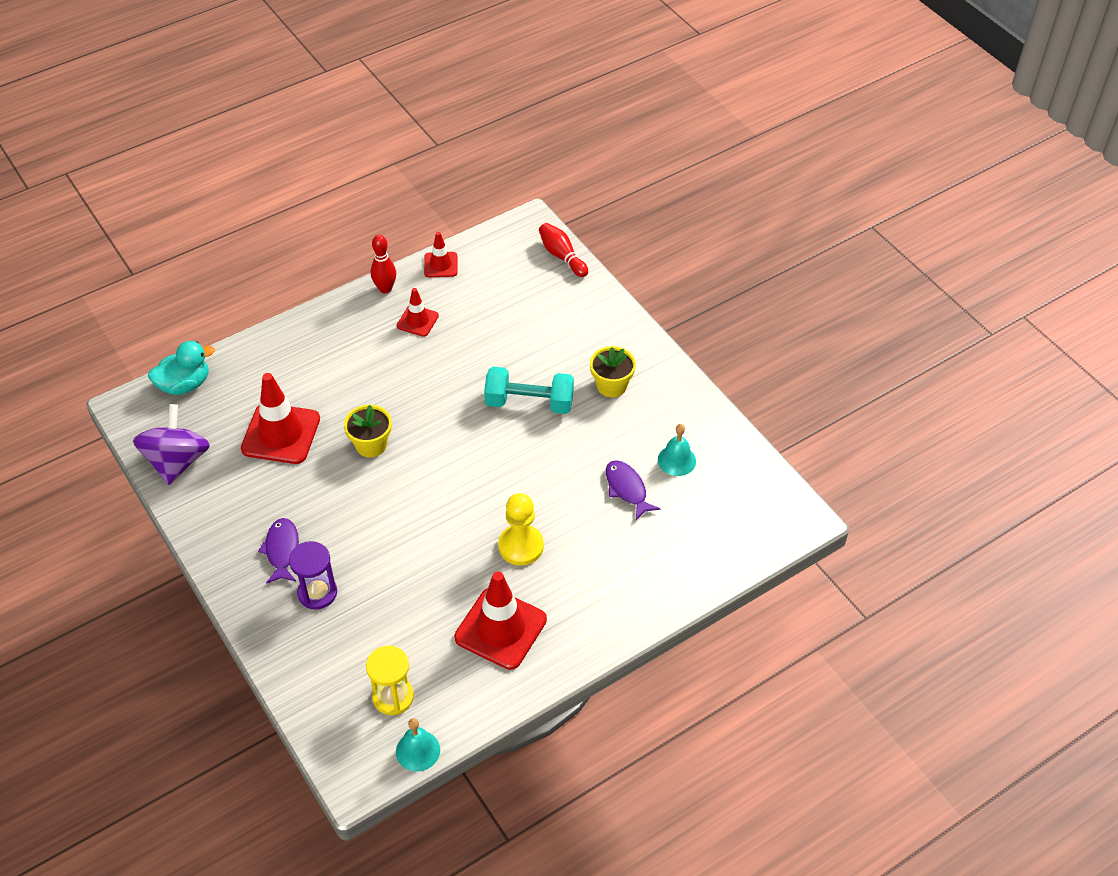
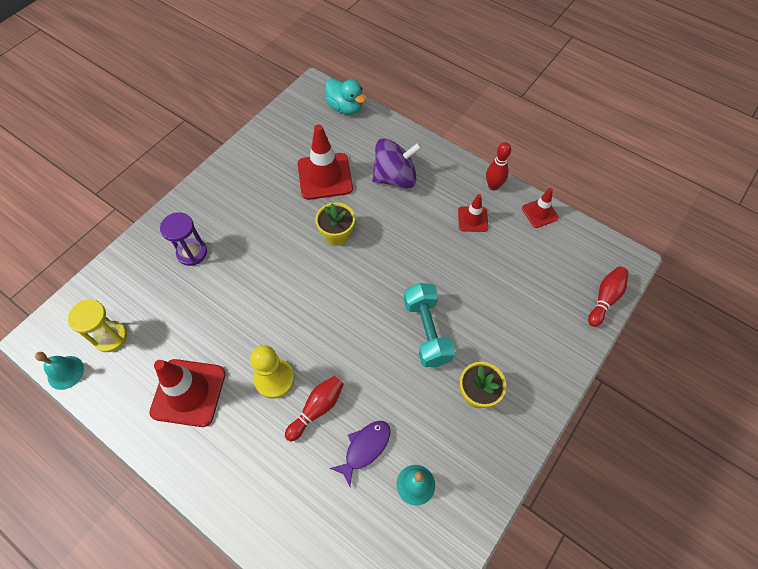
camera: 70 degrees right, 10 degrees up
(177, 461) = (279, 130): purple spinning top -> purple spinning top (395, 178)
(282, 550) = (223, 217): purple fish -> none
(570, 517) = (317, 409): none -> red bowling pin

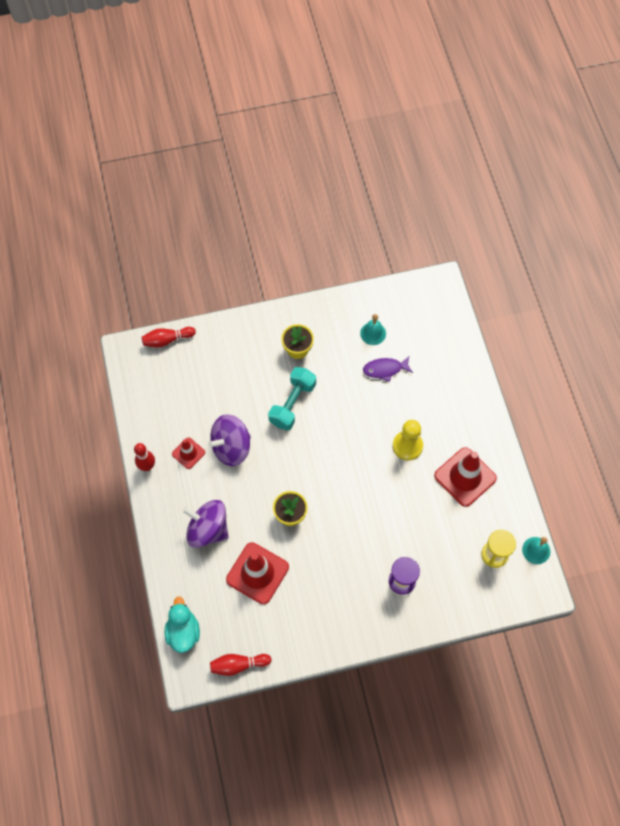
camera: 140 degrees left, 5 degrees up
(317, 409) = (395, 409): red bowling pin -> red bowling pin (238, 665)
(442, 250) = (231, 447): none -> purple spinning top
(539, 213) = (140, 422): red traffic cone -> none

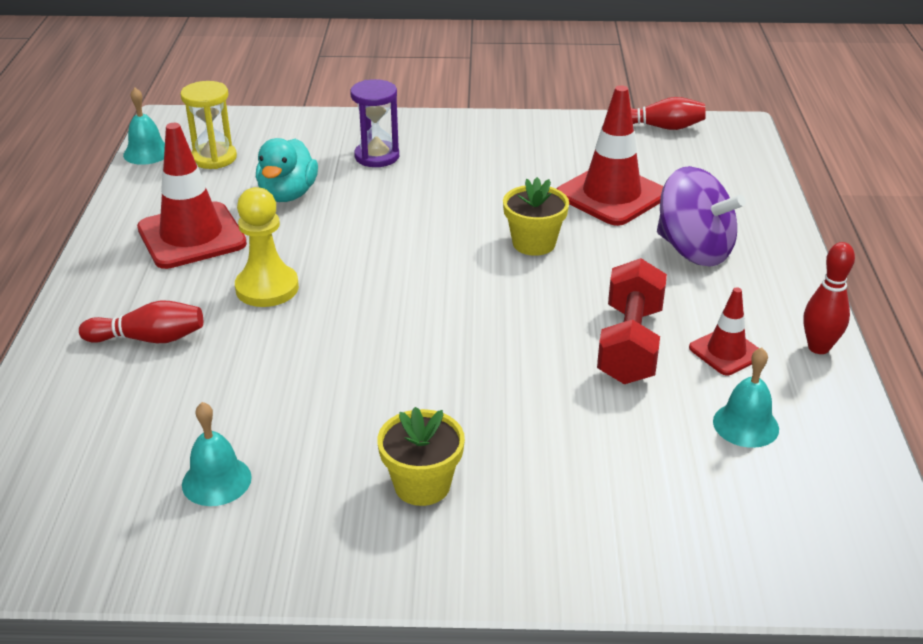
camera: 165 degrees left, 30 degrees down
(167, 340) = (776, 576): red bowling pin -> red bowling pin (149, 339)
(179, 410) = (745, 425): none -> turquoise bell
(183, 631) = (745, 162): turquoise duck -> turquoise duck (288, 194)
(231, 447) = (629, 344): purple spinning top -> red dumbbell
(292, 404) = (473, 388): turquoise dumbbell -> none
(385, 369) = (234, 407): purple fish -> none

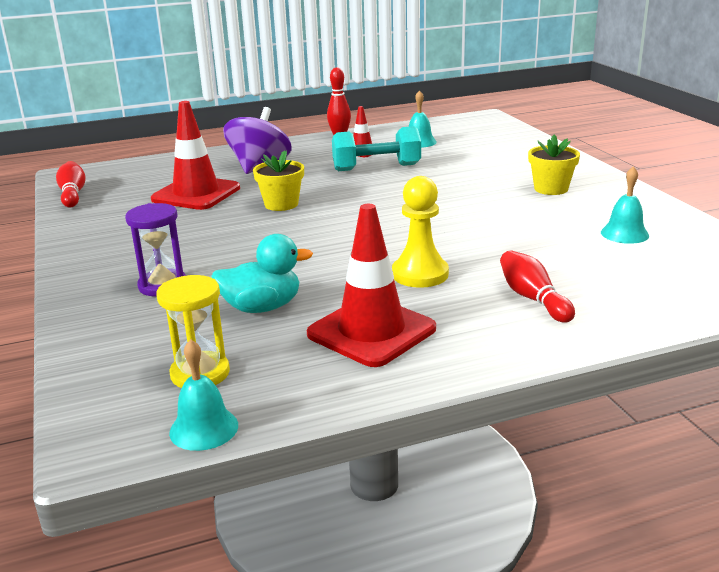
camera: 110 degrees left, 10 degrees down
(629, 344) = (376, 168): red dumbbell -> turquoise dumbbell

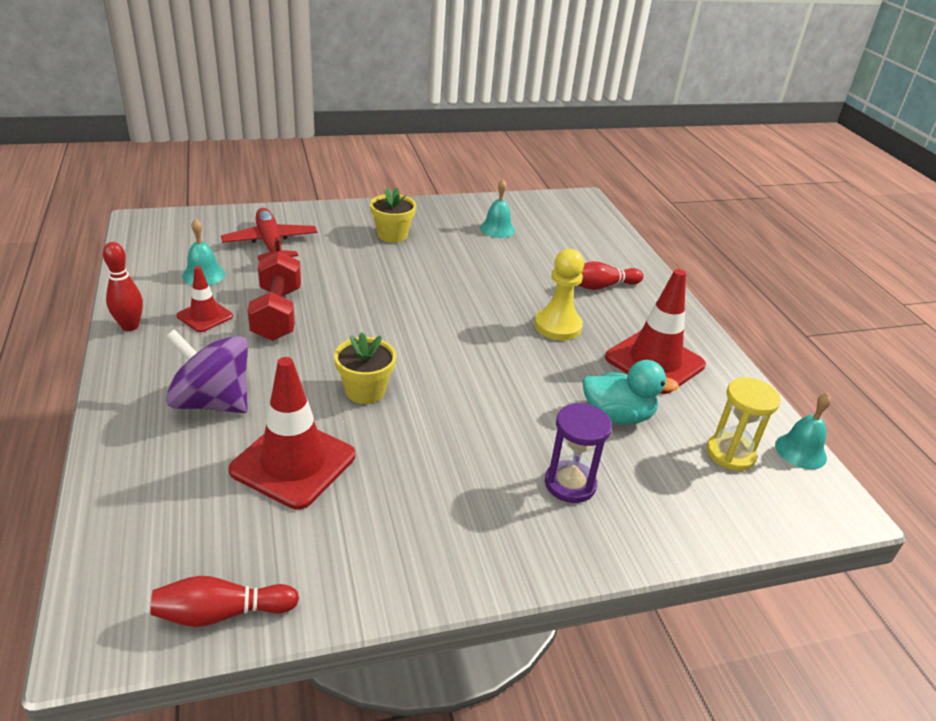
camera: 90 degrees left, 10 degrees up
(262, 307) = (617, 416): turquoise duck -> turquoise duck turned 105 degrees clockwise
(376, 168) = (277, 314): turquoise dumbbell -> red dumbbell
(486, 152) = (270, 244): none -> red plane

